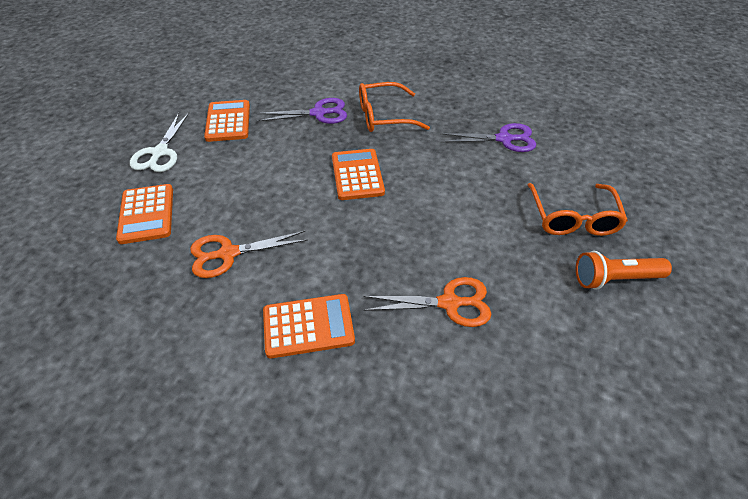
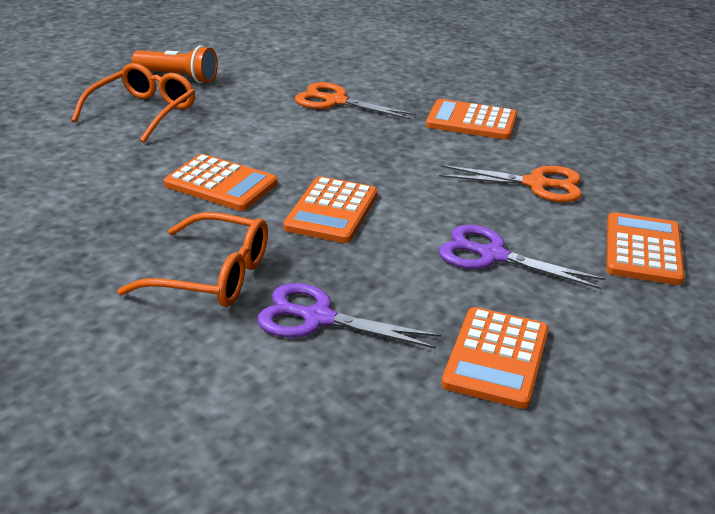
camera: 155 degrees left, 15 degrees down
(160, 153) = (632, 335): white scissors -> none
(440, 171) = (221, 184): none -> orange calculator
(504, 139) = (88, 191): purple scissors -> purple scissors (492, 255)

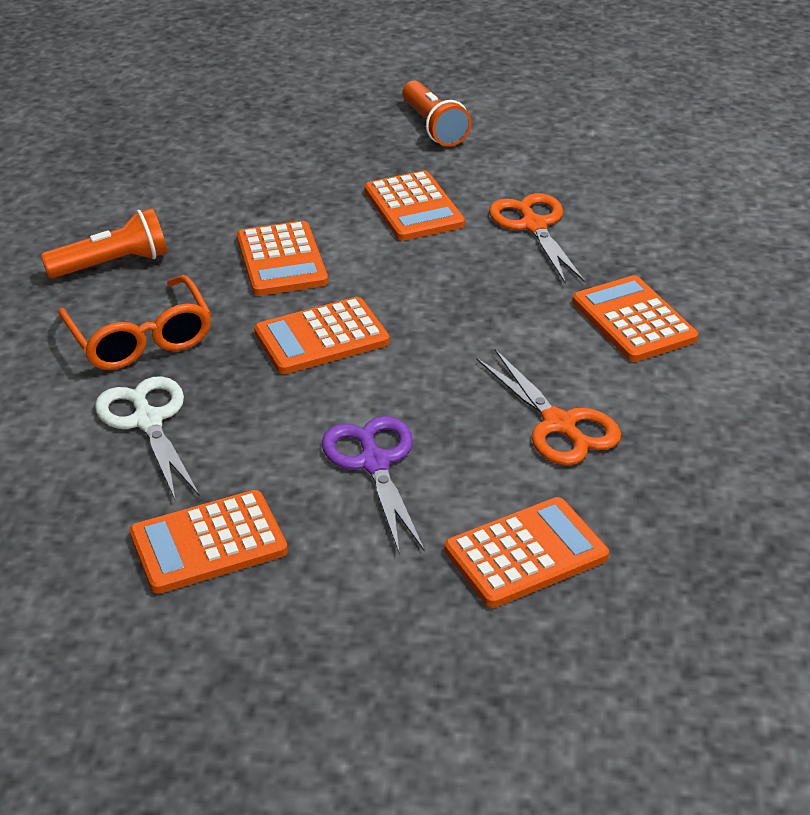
camera: 50 degrees right, 5 degrees up
(97, 244) = (112, 264): none -> orange flashlight
(143, 112) = (341, 153): orange glasses -> none
(249, 121) = (414, 207): none -> orange calculator
(318, 318) = (148, 421): purple scissors -> white scissors

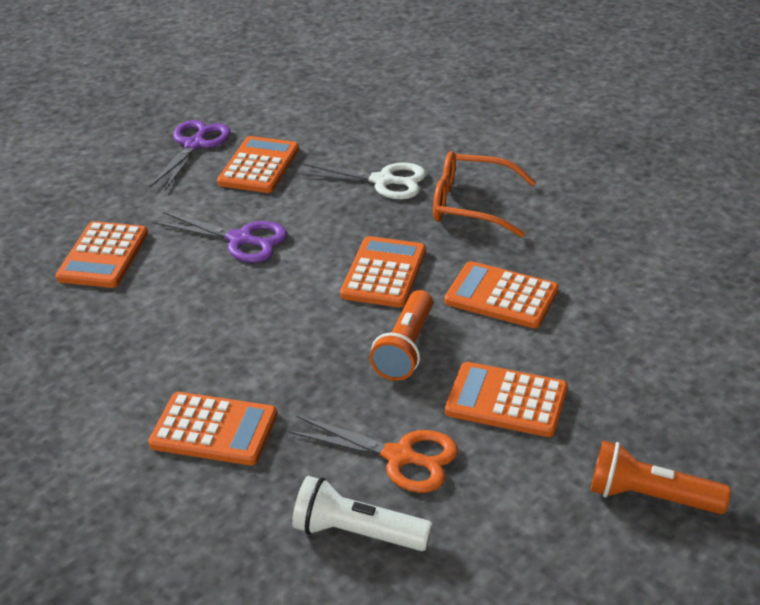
camera: 130 degrees right, 0 degrees up
(112, 264) = (579, 223): orange flashlight -> orange flashlight (406, 349)
(212, 644) = (194, 145): none -> purple scissors
(559, 425) = (170, 325): orange scissors -> none
(623, 211) = (357, 533): none -> white flashlight

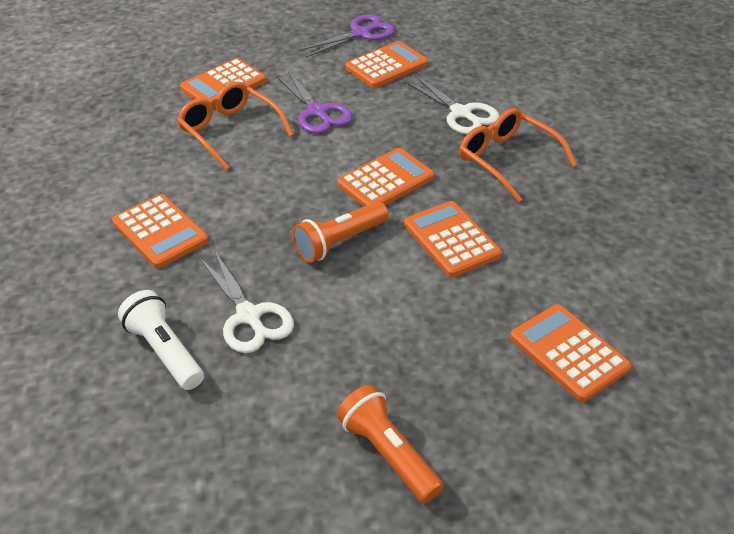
camera: 35 degrees right, 5 degrees up
(168, 299) = (230, 131): none -> orange glasses
(400, 457) = (249, 316): orange scissors -> white scissors
(506, 401) = (365, 318): orange calculator -> orange calculator (568, 353)

